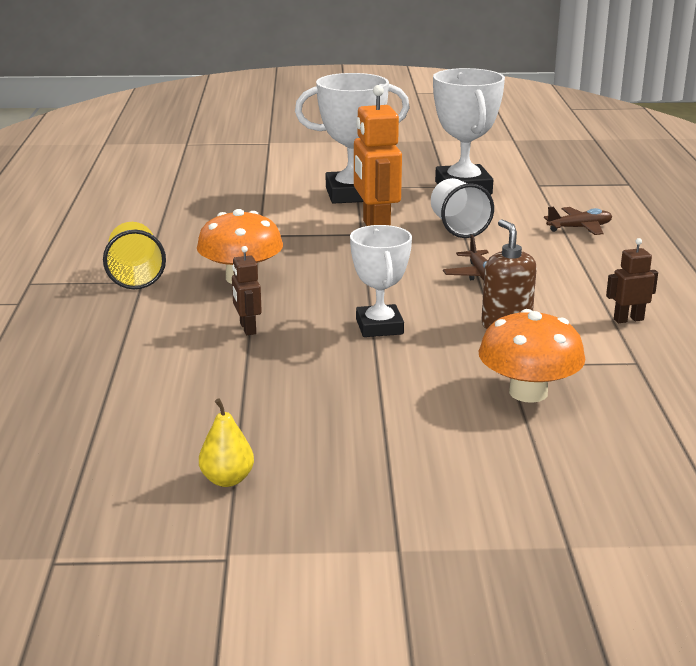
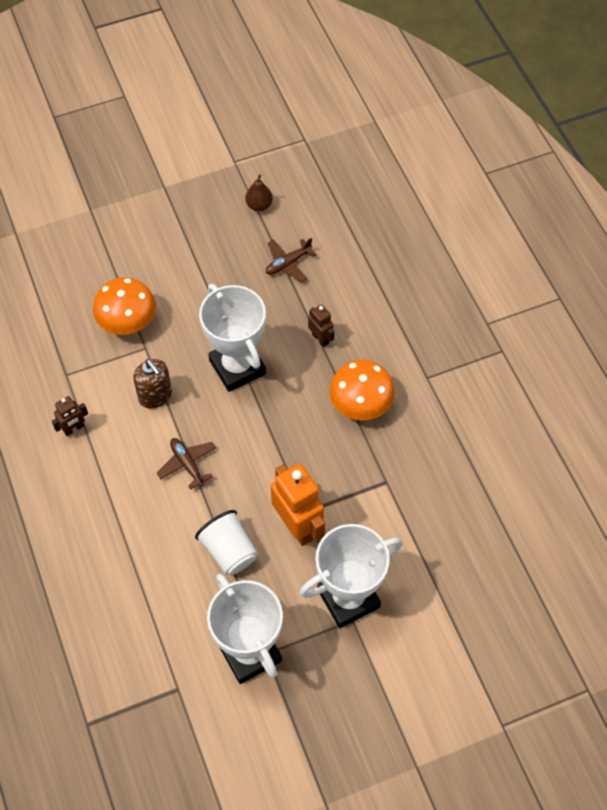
camera: 160 degrees right, 35 degrees up
(135, 276) = (436, 382): yellow cup -> none
(227, 479) = (259, 205): yellow pear -> brown pear
(379, 327) = (237, 367): white trophy -> white trophy, size x1.52
(579, 228) = (124, 585): brown plane -> brown plane (288, 263)

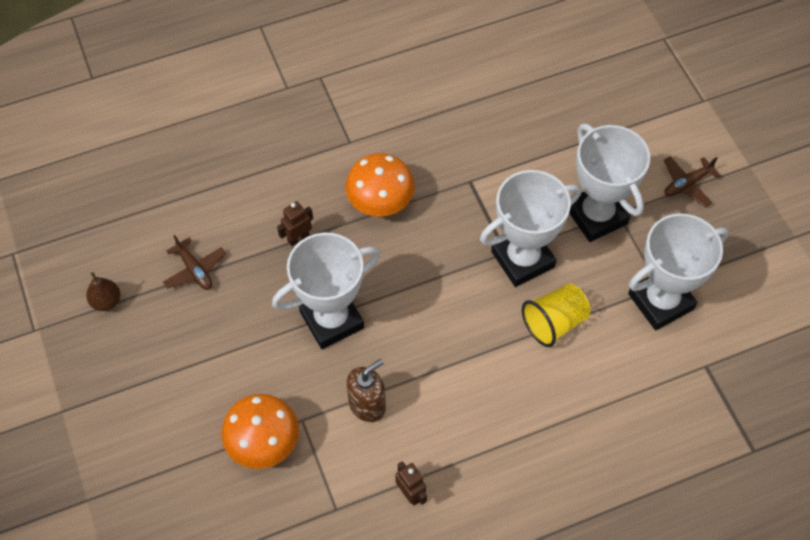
camera: 90 degrees left, 0 degrees up
(187, 464) = (454, 367): brown plane -> brown plane (687, 184)
(229, 551) = (554, 322): white cup -> yellow cup
(298, 526) = (522, 259): orange robot -> white trophy

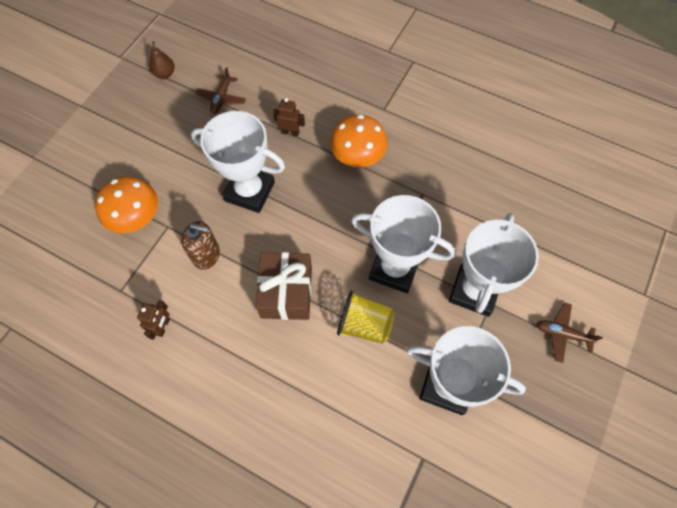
camera: 50 degrees right, 5 degrees up
(468, 363) = (286, 292): none -> brown gift

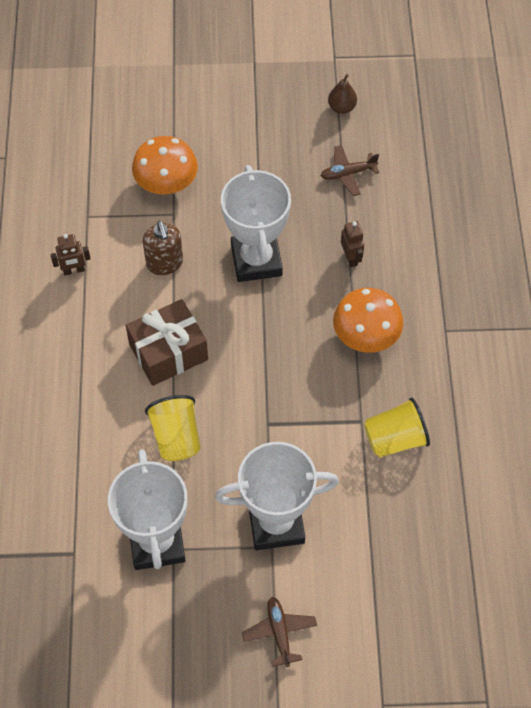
camera: 60 degrees right, 5 degrees down
(394, 268) = (254, 435): white trophy -> none
(448, 181) = (395, 439): none -> yellow cup

